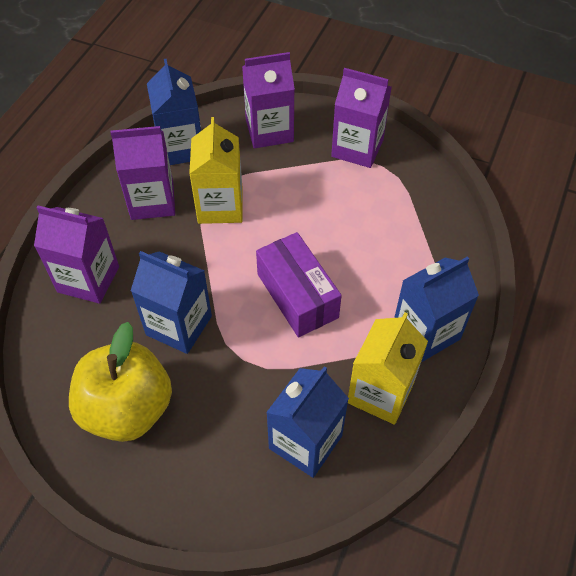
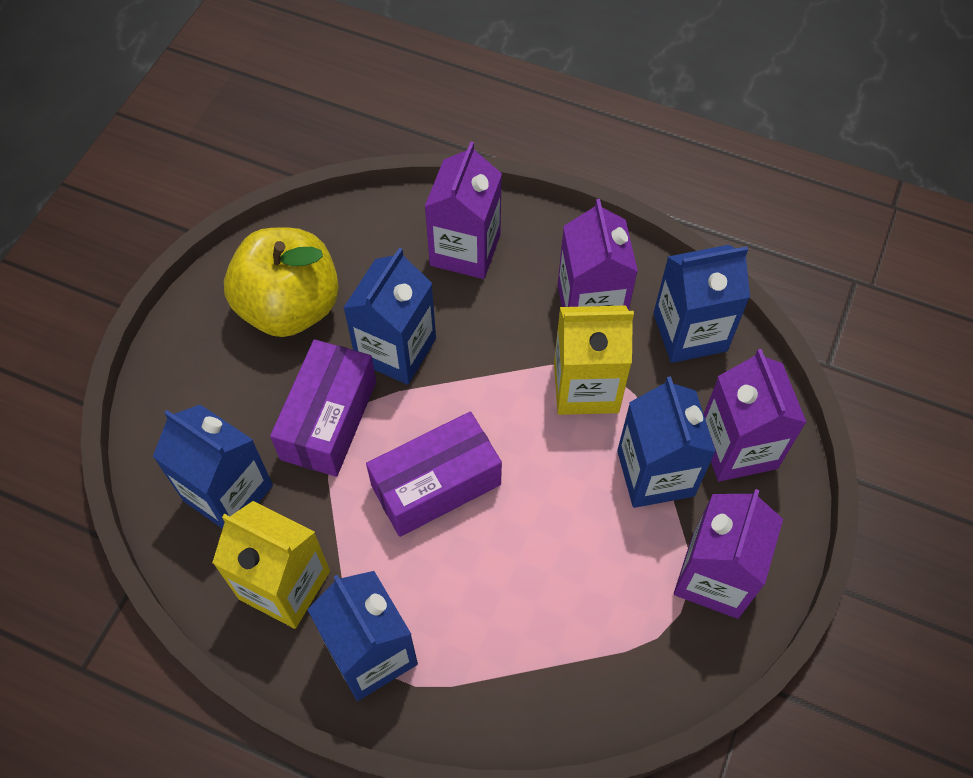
camera: 90 degrees right, 5 degrees up
(240, 370) = (329, 420): none -> purple box
(287, 172) = (655, 473): none -> blue carton

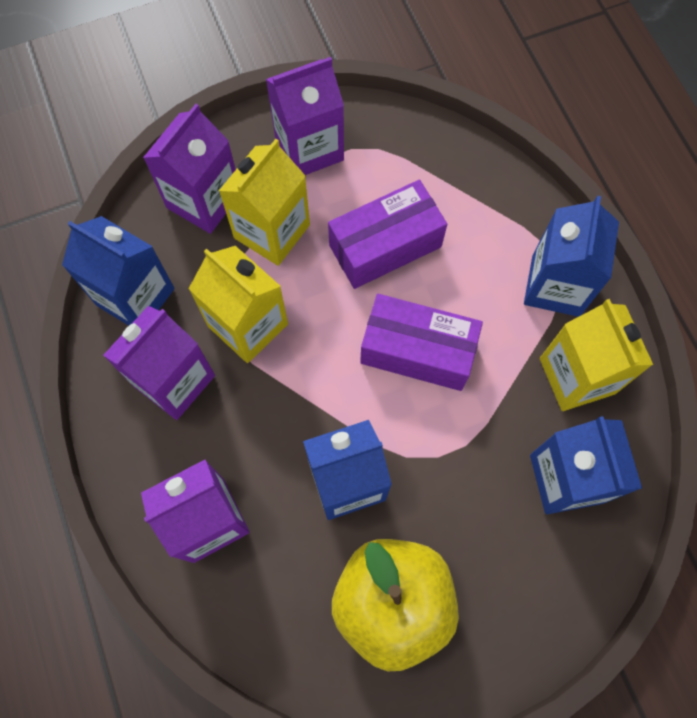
camera: 135 degrees left, 10 degrees up
(329, 420) = (447, 469): purple box -> purple box (385, 246)
(655, 473) = (272, 231): blue carton -> yellow carton

